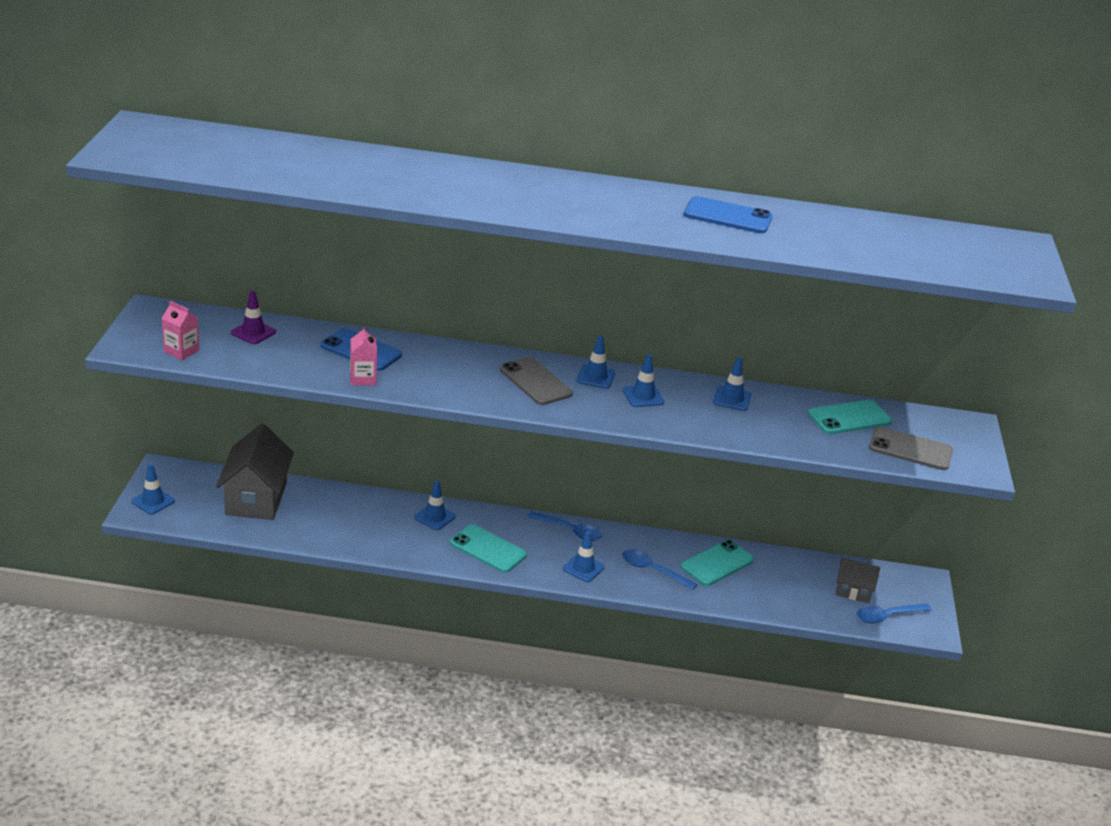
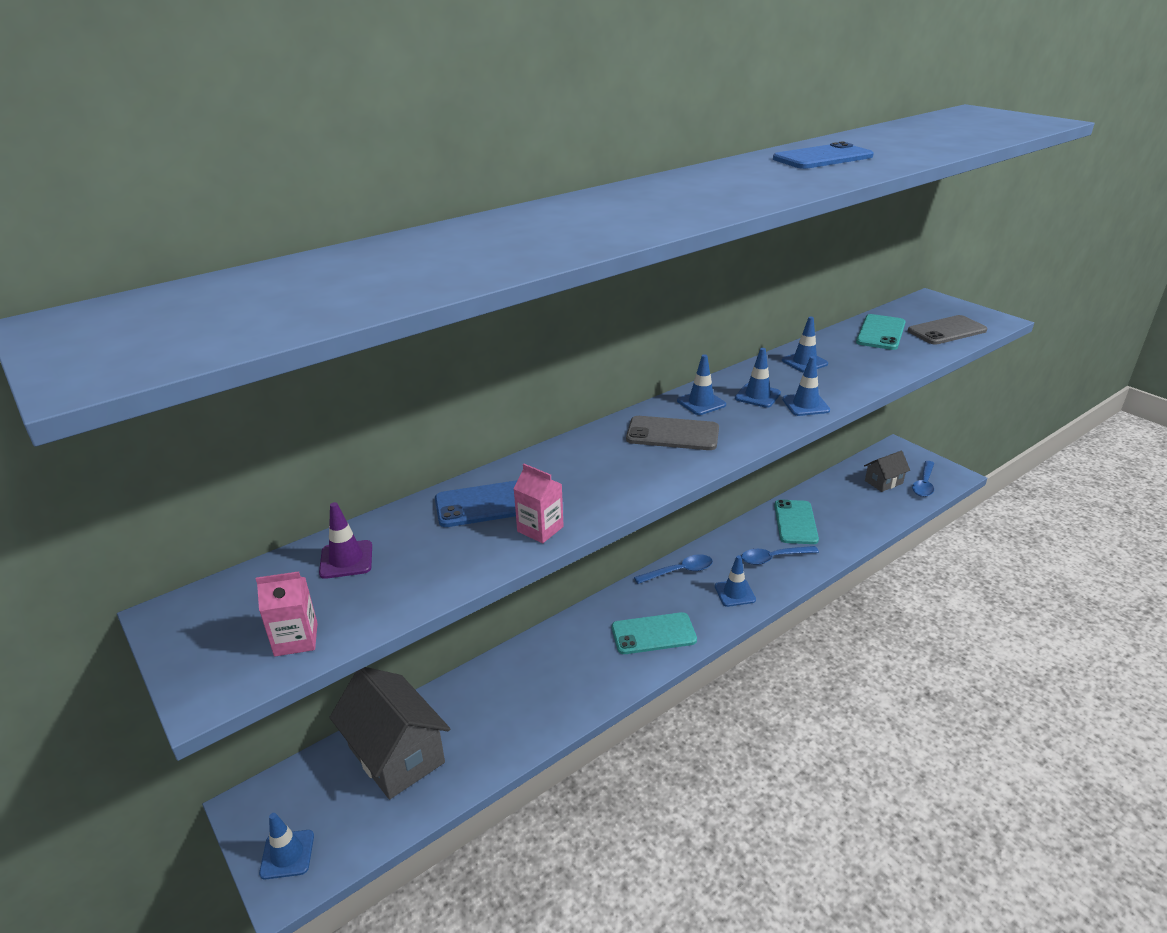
camera: 40 degrees left, 0 degrees up
(435, 517) = (574, 640): blue traffic cone -> blue traffic cone (805, 405)

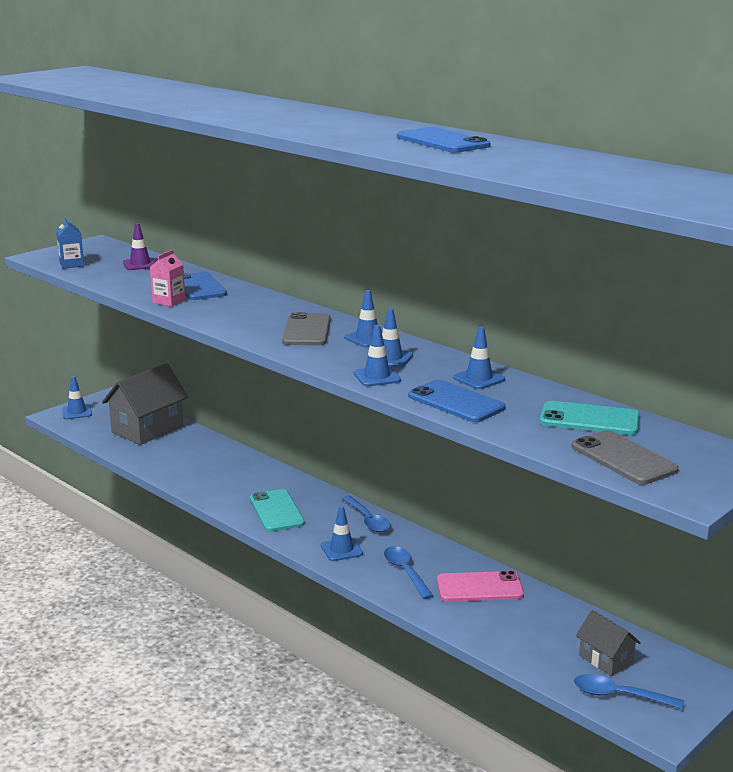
camera: 80 degrees right, 10 degrees down
(296, 639) = (71, 264): pink carton -> blue carton
(795, 522) = (479, 587): turquoise phone -> pink phone
(859, 376) = (456, 402): none -> blue phone

